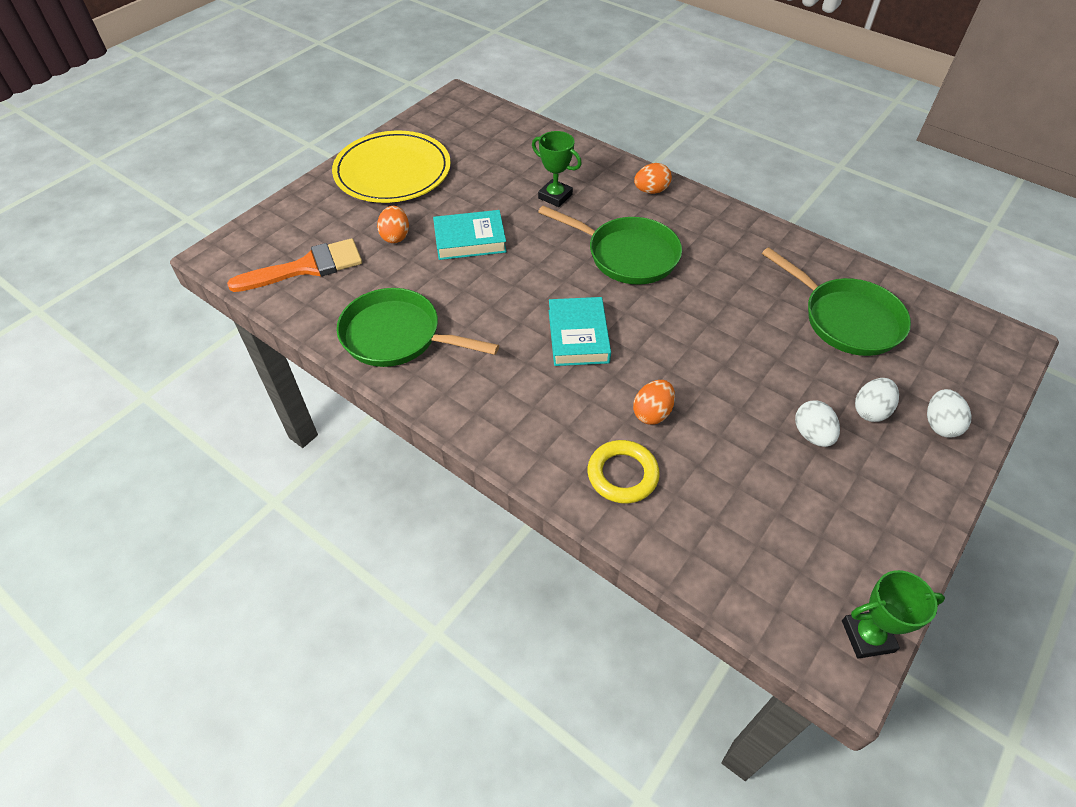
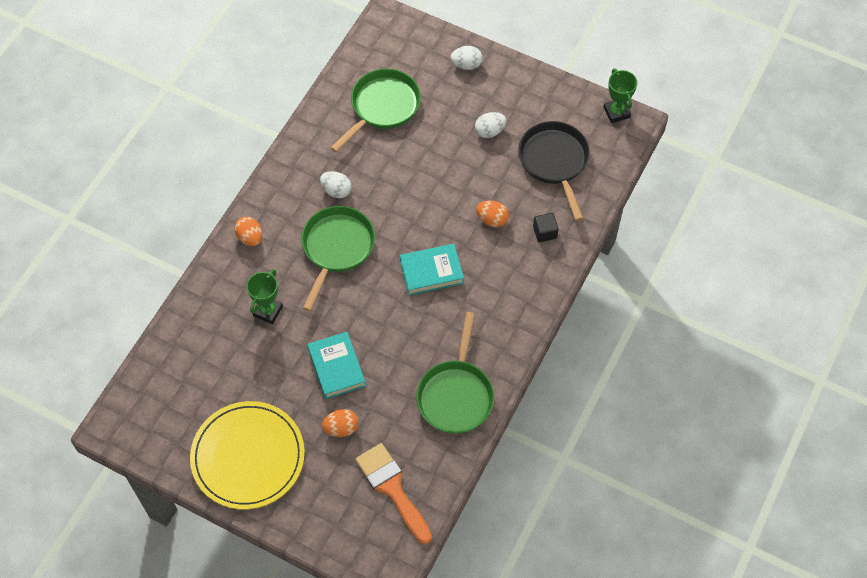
camera: 100 degrees left, 10 degrees up
(622, 475) = (544, 232): yellow ring -> black cube
(755, 513) = (554, 162): none -> black pan
(870, 410) = (463, 99): white egg -> white egg (336, 191)

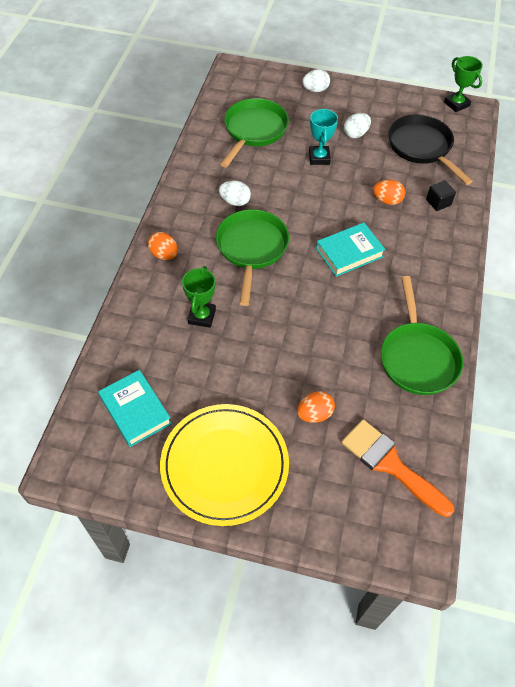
camera: 15 degrees left, 5 degrees down
(336, 367) = (289, 355): turquoise book -> turquoise book (135, 410)
(440, 154) = (319, 158): none -> turquoise trophy

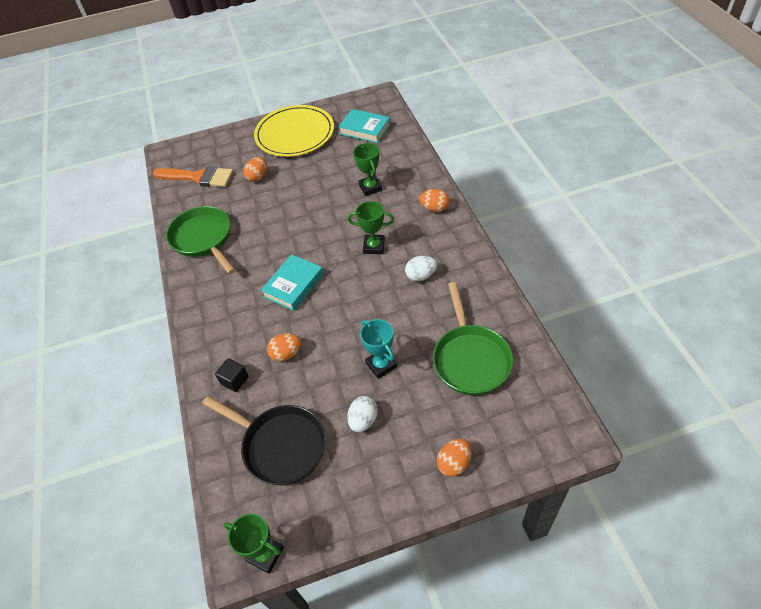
camera: 155 degrees right, 5 degrees down
(251, 249) = (374, 246): green pan -> green trophy
(315, 90) = (454, 463): white egg -> orange egg

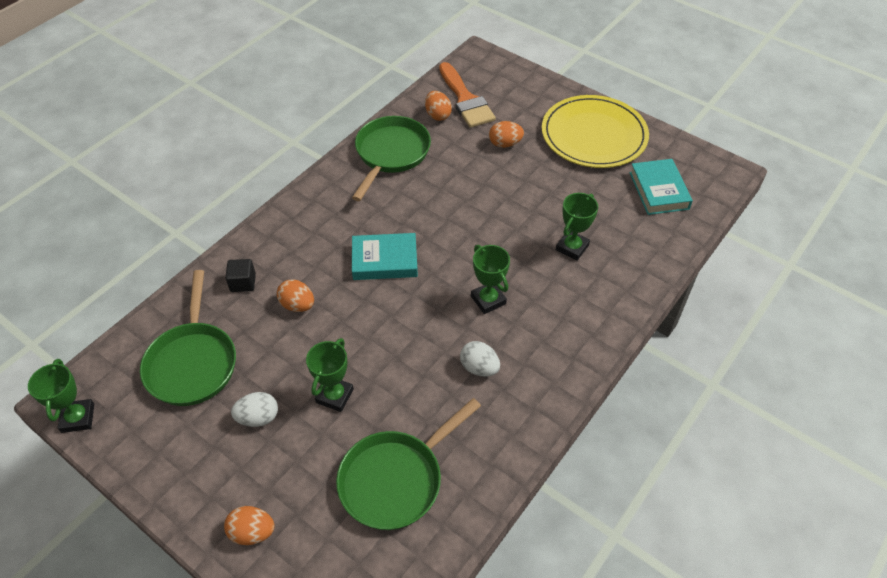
camera: 50 degrees right, 0 degrees up
(280, 445) = (192, 363): black pan -> green pan
(381, 365) = (334, 396): turquoise trophy -> green trophy
(434, 208) = (591, 326): orange egg -> orange egg (438, 115)

